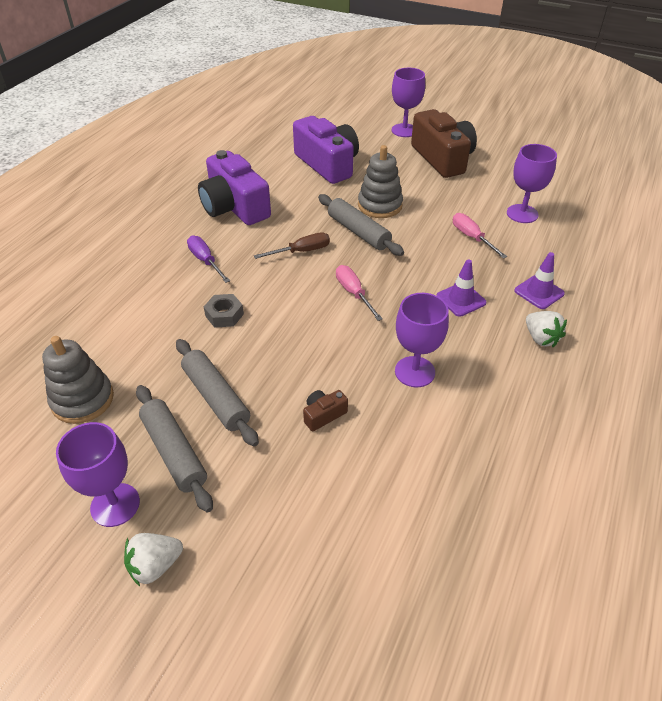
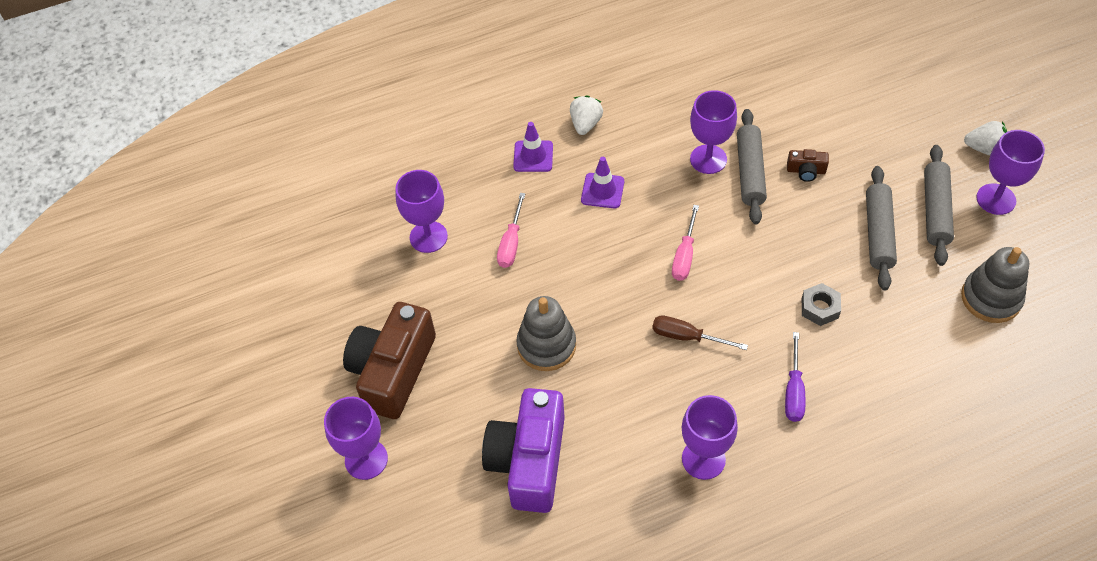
camera: 135 degrees left, 10 degrees up
(234, 207) = (703, 459): purple camera -> purple goblet
(358, 232) = (607, 324): grey rolling pin -> grey rolling pin (750, 172)

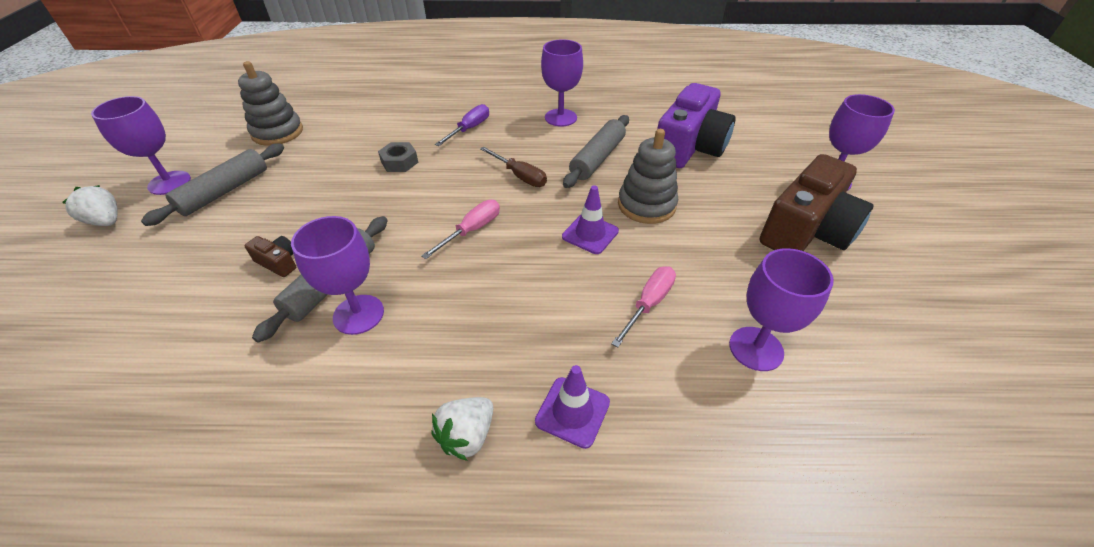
camera: 160 degrees left, 10 degrees down
(602, 191) = (508, 324): purple traffic cone -> purple traffic cone (590, 234)
(878, 233) = (291, 191): grey rolling pin -> grey rolling pin (597, 158)

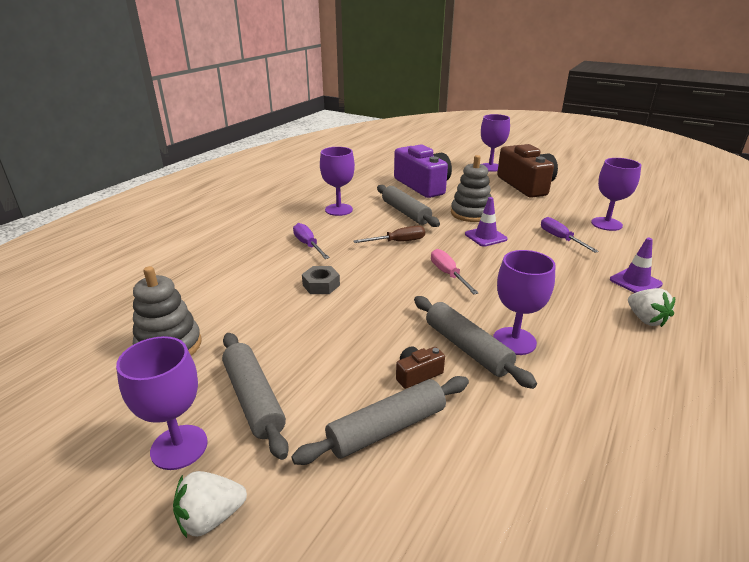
camera: 60 degrees left, 15 degrees down
(200, 267) = (387, 428): none -> grey rolling pin
(648, 304) = (560, 239): pink screwdriver -> purple screwdriver

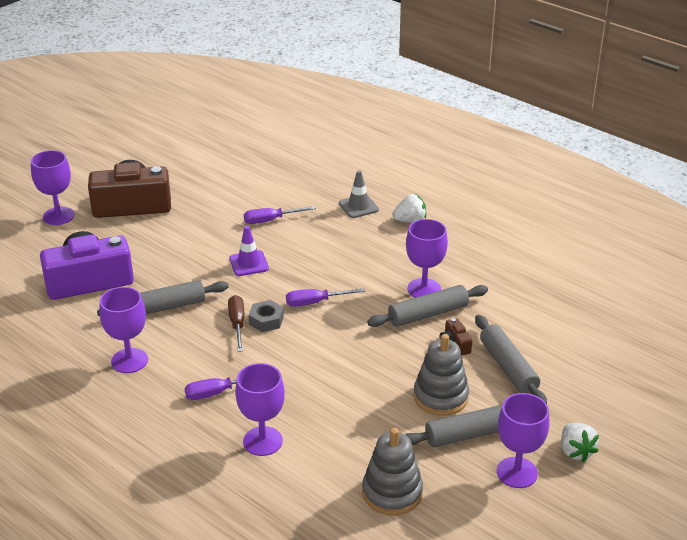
camera: 80 degrees left, 5 degrees up
(321, 285) = (311, 387): grey nut -> grey nut (266, 320)
(448, 274) = (315, 302): pink screwdriver -> purple screwdriver
(471, 213) = (189, 261): grey stacking toy -> grey stacking toy (440, 397)
(606, 224) = (252, 185): purple goblet -> purple goblet (263, 441)
(635, 282) = (358, 206): purple traffic cone -> grey traffic cone

